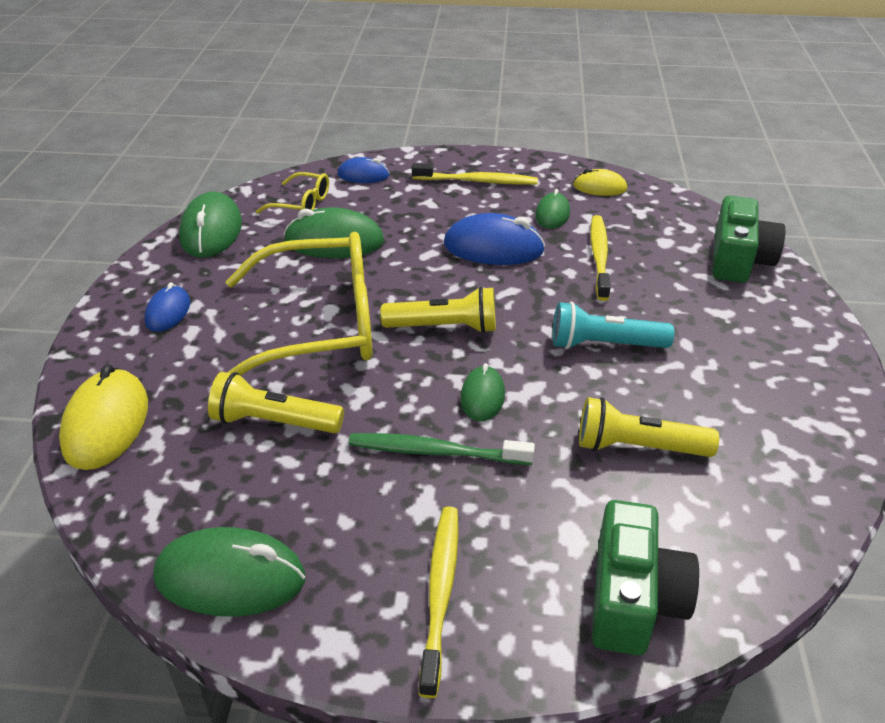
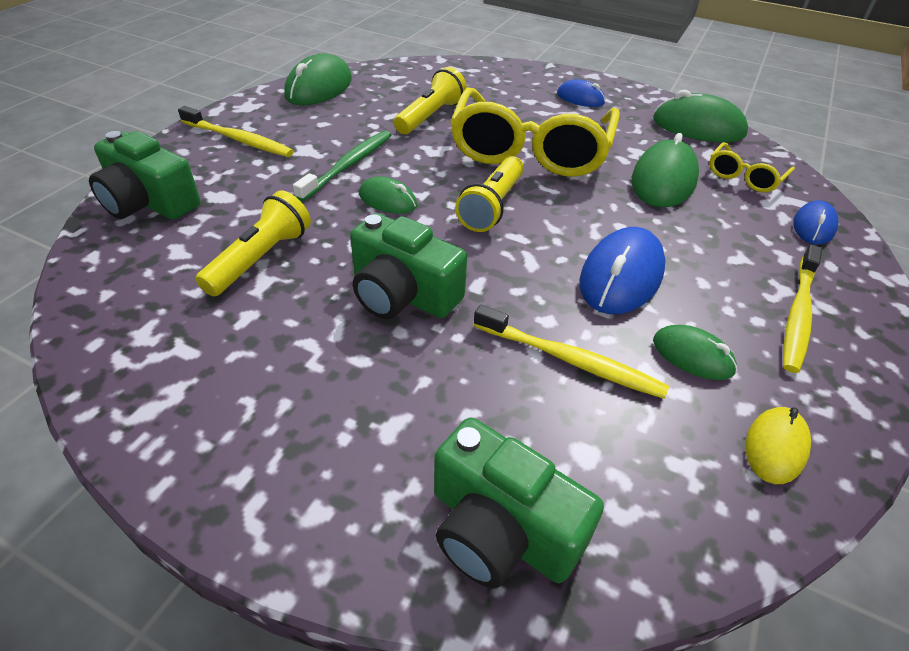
camera: 110 degrees right, 5 degrees up
(106, 424) = (471, 71): yellow mouse -> none
(604, 344) = (403, 294): turquoise flashlight -> green camera

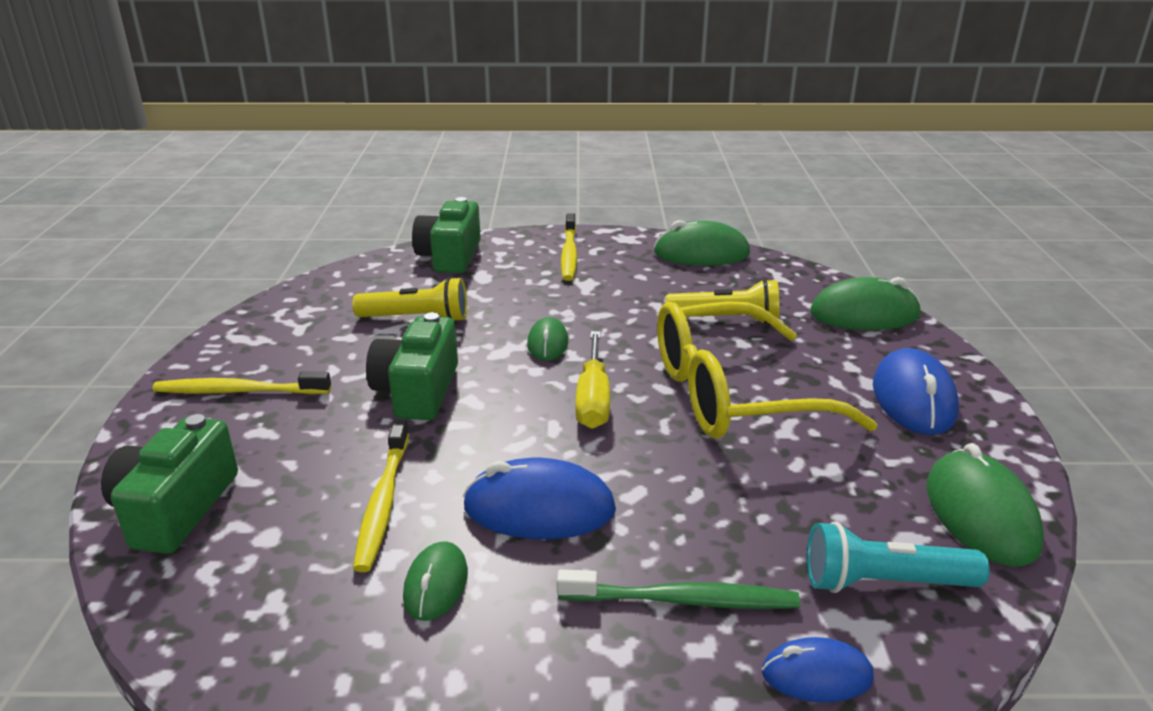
camera: 65 degrees right, 15 degrees down
(349, 165) = (584, 309): green toothbrush -> green toothbrush (684, 600)
(492, 206) = (593, 399): yellow flashlight -> yellow screwdriver
(580, 98) = (913, 399): blue mouse -> blue mouse, size x1.70
(663, 180) = (781, 506): green mouse -> green mouse (864, 314)
(744, 177) = (883, 582): yellow glasses -> turquoise flashlight
(775, 447) = (322, 669): yellow mouse -> none
(798, 315) = (573, 672): yellow toothbrush -> yellow toothbrush (238, 391)

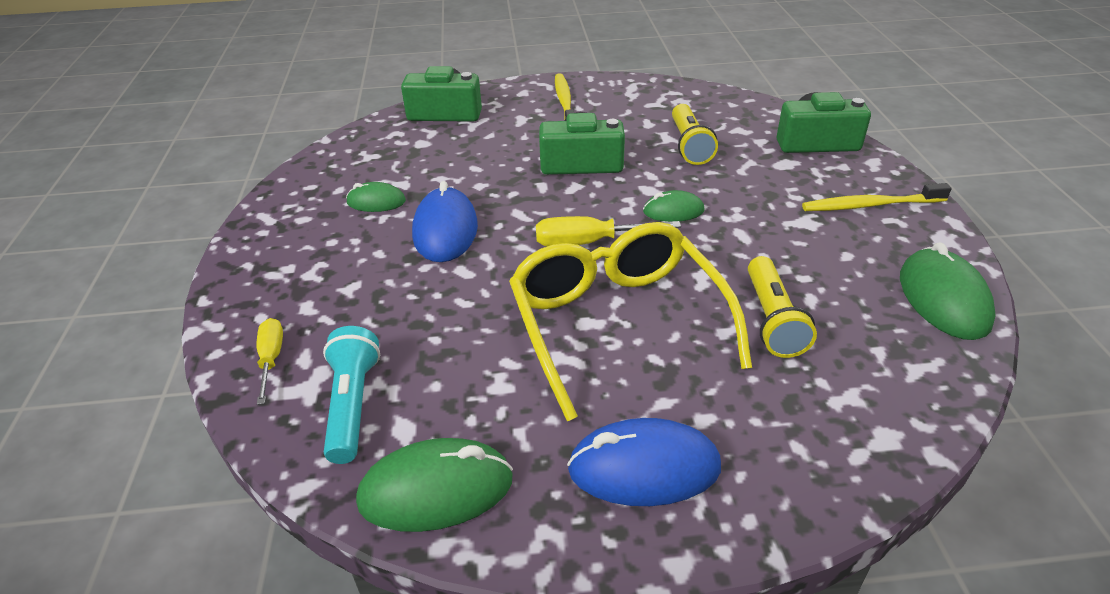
camera: 85 degrees right, 10 degrees up
(383, 503) = (451, 172): yellow toothbrush -> none
(684, 600) = (349, 298): green toothbrush -> none
(816, 675) = (271, 359): blue mouse -> yellow screwdriver
(864, 314) = (850, 446): green mouse -> none

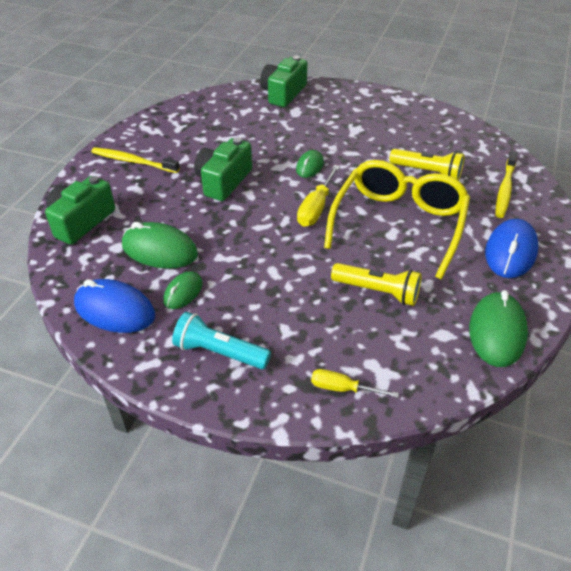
camera: 65 degrees left, 5 degrees up
(353, 405) = (411, 353): turquoise flashlight -> turquoise flashlight (219, 352)
(445, 230) = (253, 266): blue mouse -> blue mouse (115, 310)
(617, 323) = (399, 223): yellow glasses -> yellow glasses turned 105 degrees clockwise
(689, 145) = (244, 134): yellow flashlight -> yellow flashlight (378, 292)
(869, 205) = (356, 105): yellow toothbrush -> yellow toothbrush (505, 189)
(943, 299) = (442, 120): green mouse -> green mouse (159, 250)

